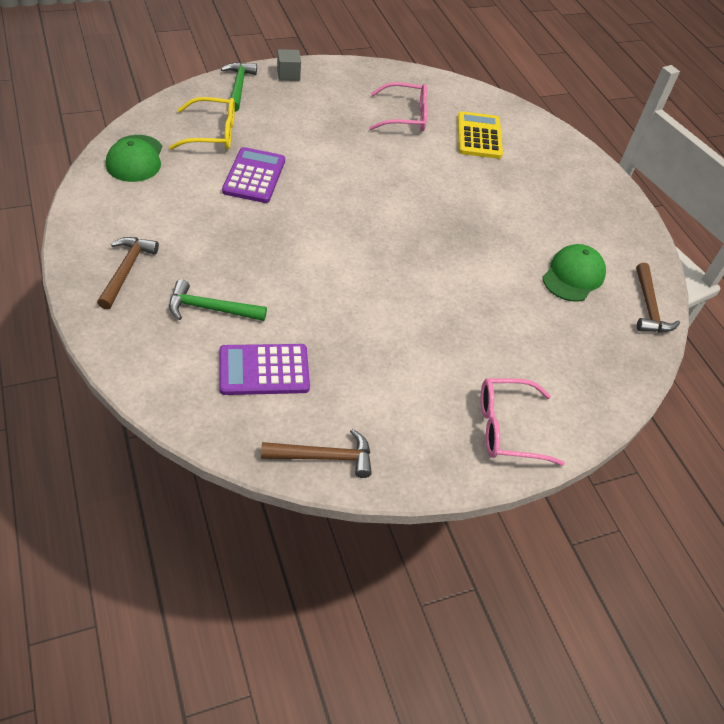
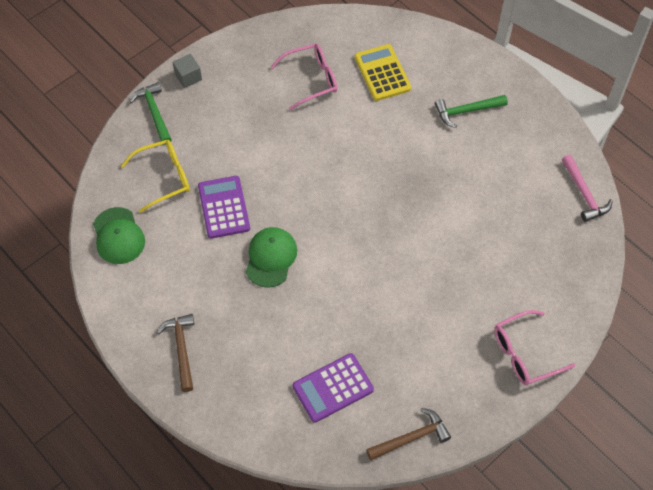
camera: 15 degrees left, 10 degrees up
(210, 309) = (264, 353): green hammer -> green hammer (466, 111)
(573, 276) = (517, 190): green cap -> green cap (271, 258)
(649, 307) = (584, 194): brown hammer -> pink hammer

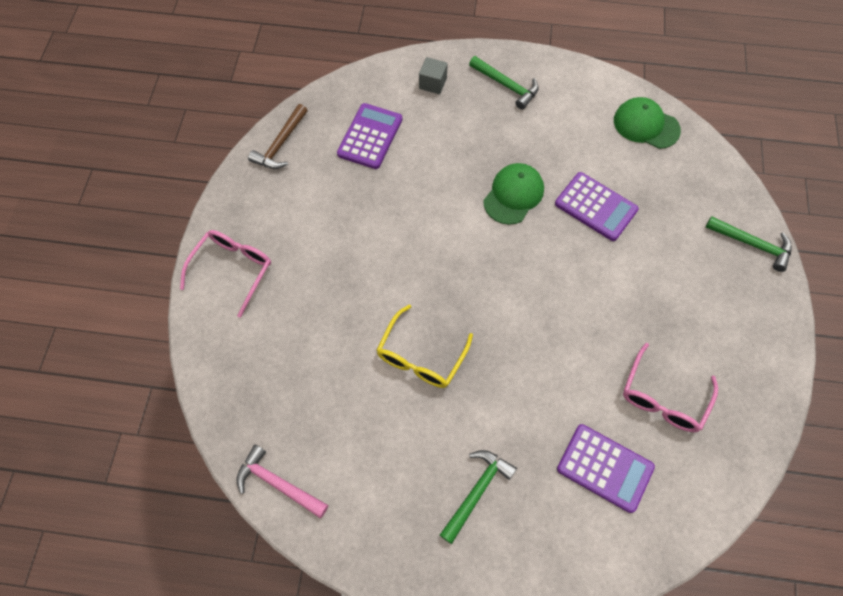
camera: 140 degrees right, 5 degrees up
(164, 177) = (671, 194): yellow glasses -> yellow glasses (421, 356)
(181, 349) = (506, 85): brown hammer -> green hammer
(188, 77) = (770, 303): grey cube -> grey cube (432, 83)
(271, 258) = (513, 195): green cap -> green cap turned 120 degrees counterclockwise
(382, 73) = (605, 468): yellow calculator -> purple calculator

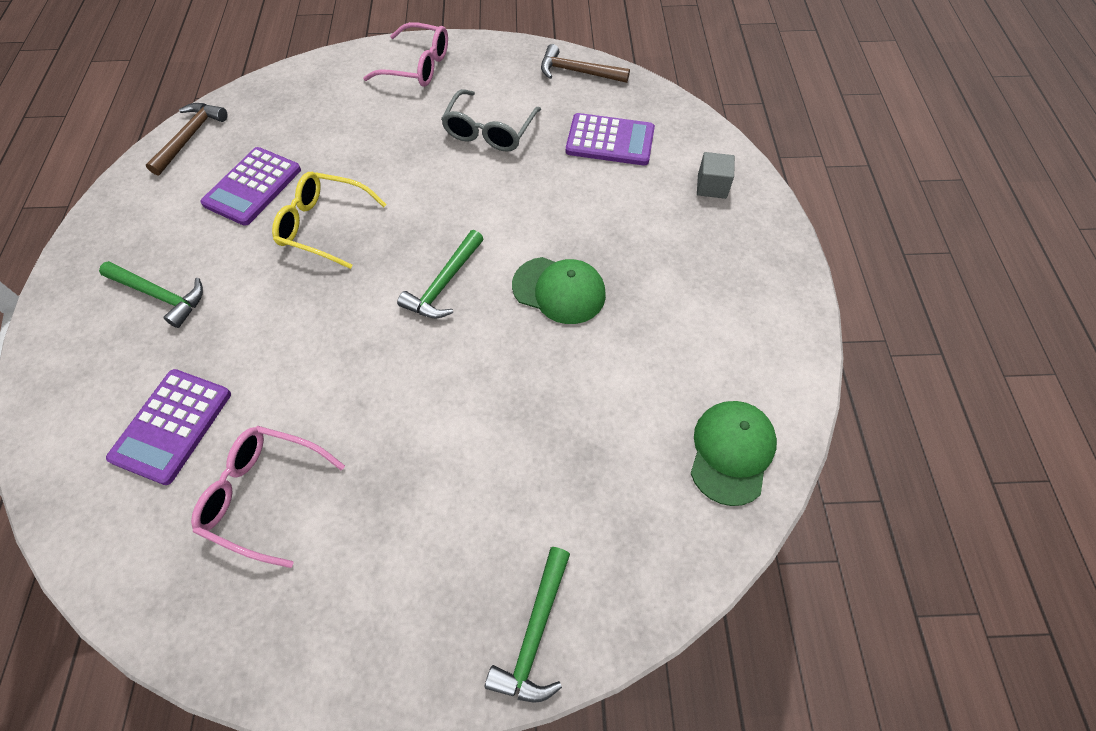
camera: 80 degrees right, 5 degrees down
(278, 483) = (190, 137): pink hammer -> brown hammer
(337, 220) = (489, 131): none -> grey glasses
(506, 85) = (739, 264): green hammer -> green hammer (444, 284)
(595, 207) = (560, 390): purple calculator -> purple calculator (253, 187)

